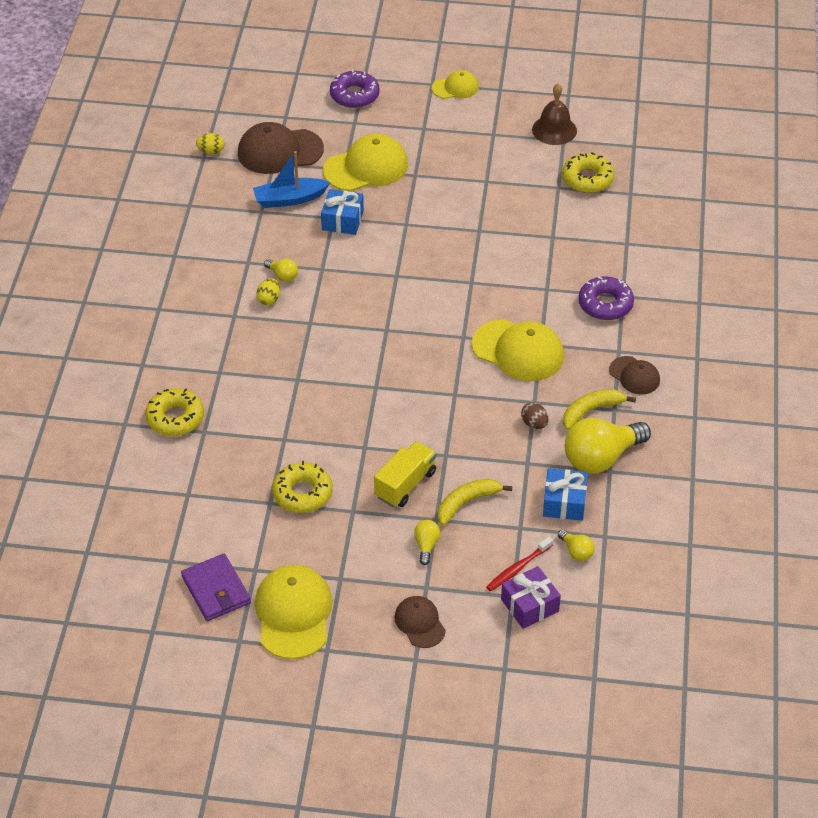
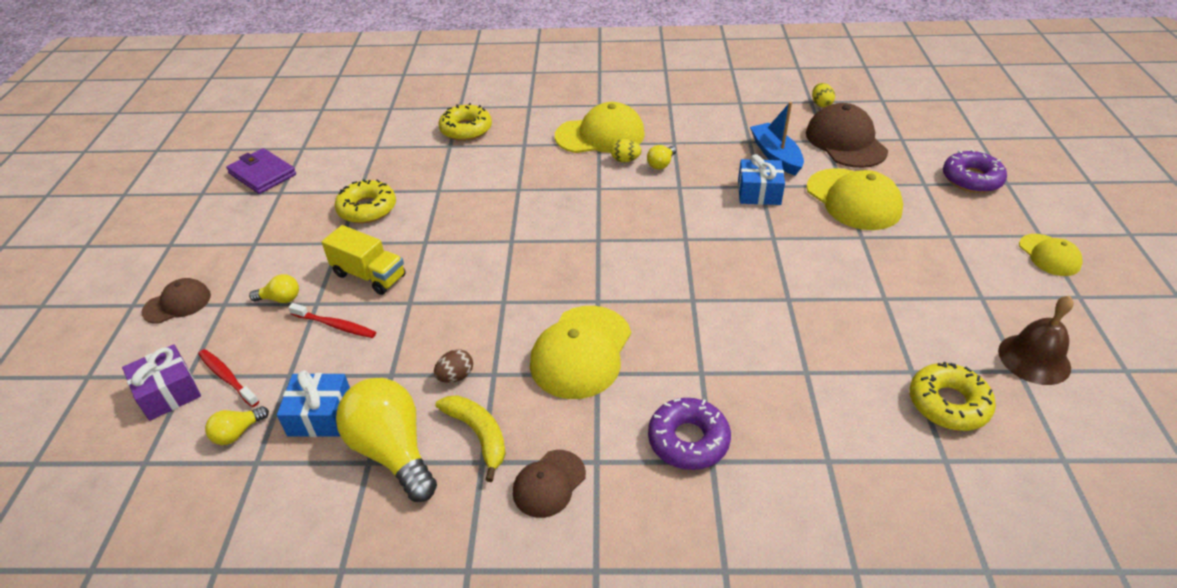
camera: 85 degrees right, 5 degrees down
(216, 590) = (262, 174): purple wallet -> purple wallet turned 75 degrees clockwise
(293, 614) = (220, 220): yellow cap -> yellow cap (600, 135)
(466, 503) = (335, 325): yellow banana -> red toothbrush

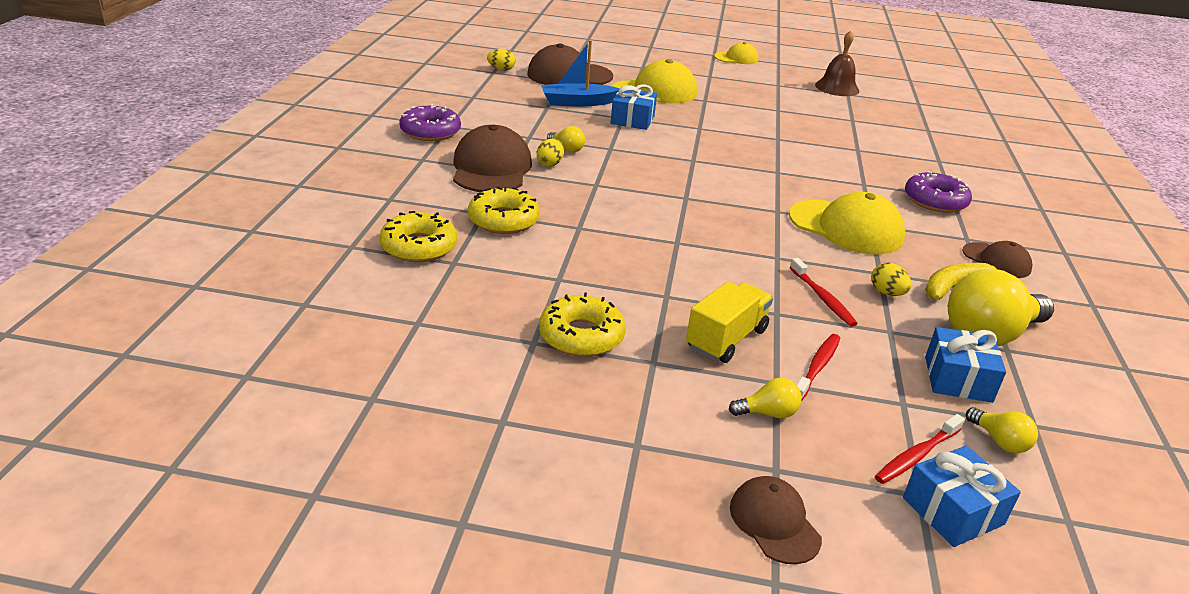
camera: 85 degrees left, 10 degrees down
(168, 392) = (953, 511): purple gift -> blue gift
(262, 174) = (435, 443): purple wallet -> none
(281, 299) = (767, 413): yellow light bulb -> yellow light bulb turned 75 degrees clockwise
(438, 330) = (822, 298): none -> red toothbrush
(456, 376) = (887, 293): brown egg -> yellow egg
(600, 135) = (491, 168): yellow cap -> brown cap
(948, 404) = (880, 118): yellow donut -> yellow donut (503, 220)
(971, 179) = (642, 54): purple donut -> purple donut (430, 131)

